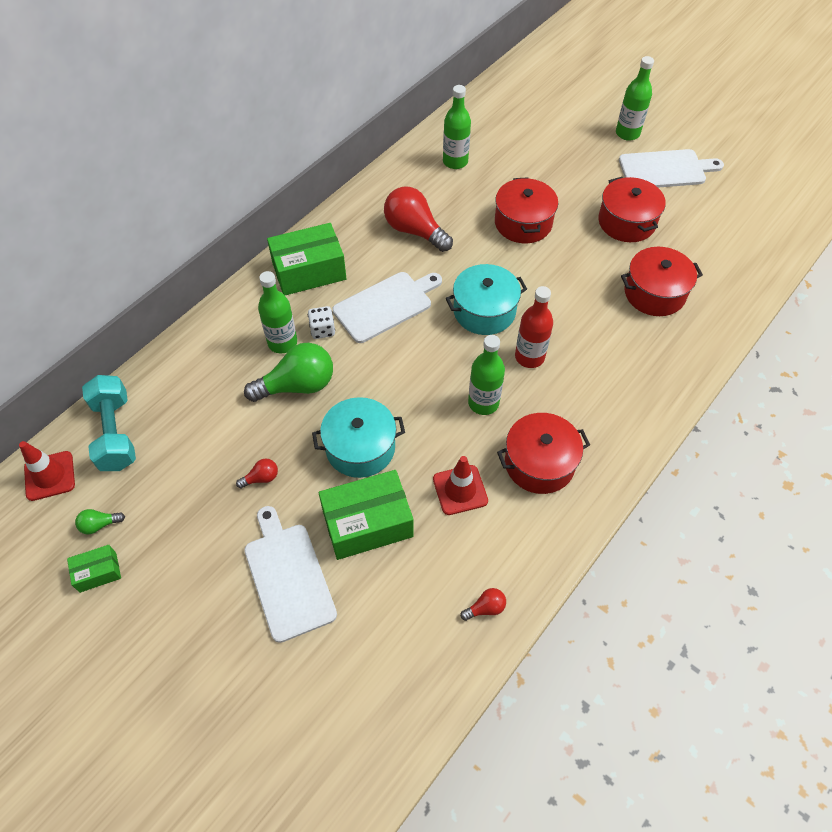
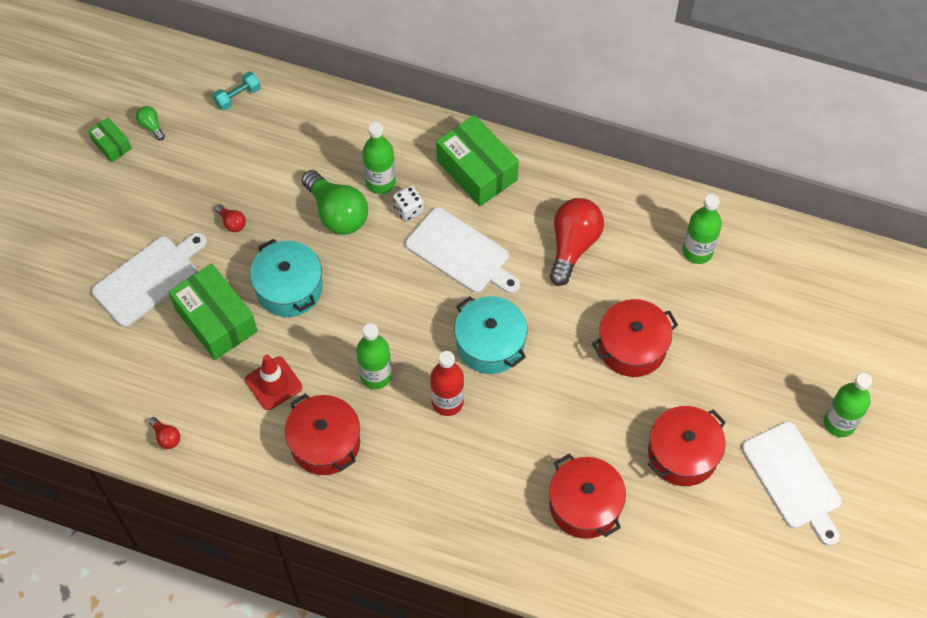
camera: 70 degrees right, 5 degrees up
(50, 476) = (182, 71): red traffic cone -> none
(115, 433) = (238, 96): turquoise dumbbell -> turquoise dumbbell, size x0.55

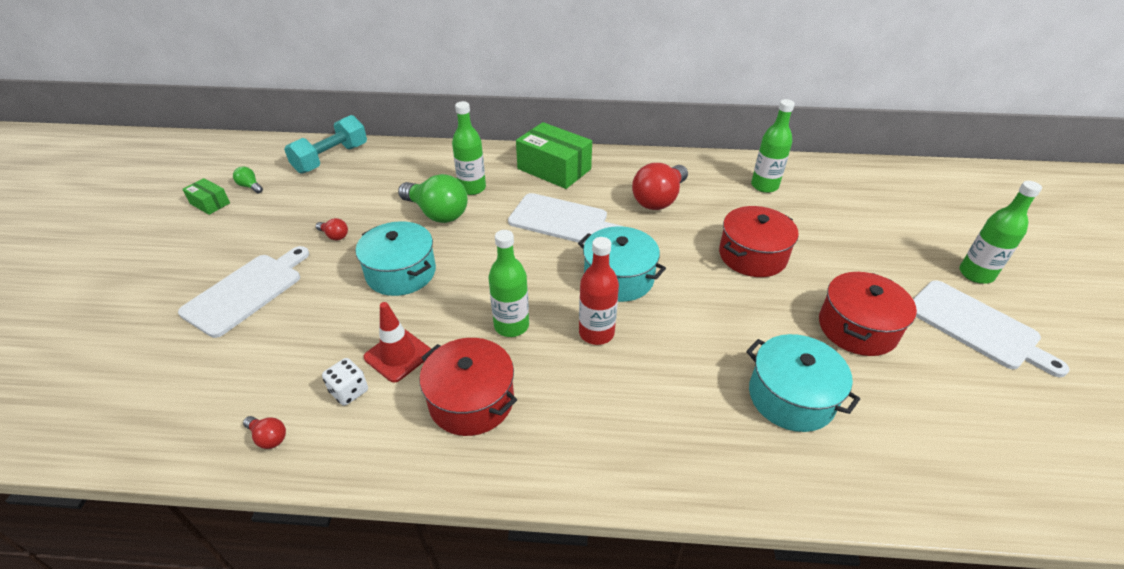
camera: 15 degrees left, 20 degrees down
(216, 320) = (324, 312): green box -> none
(238, 96) = (331, 158): turquoise dumbbell -> turquoise dumbbell, size x1.83
(408, 209) = (503, 200): white dice -> white dice (349, 391)
(573, 246) = (659, 199): red light bulb -> red light bulb turned 150 degrees counterclockwise
(585, 505) = (791, 397): red pot -> turquoise pot

